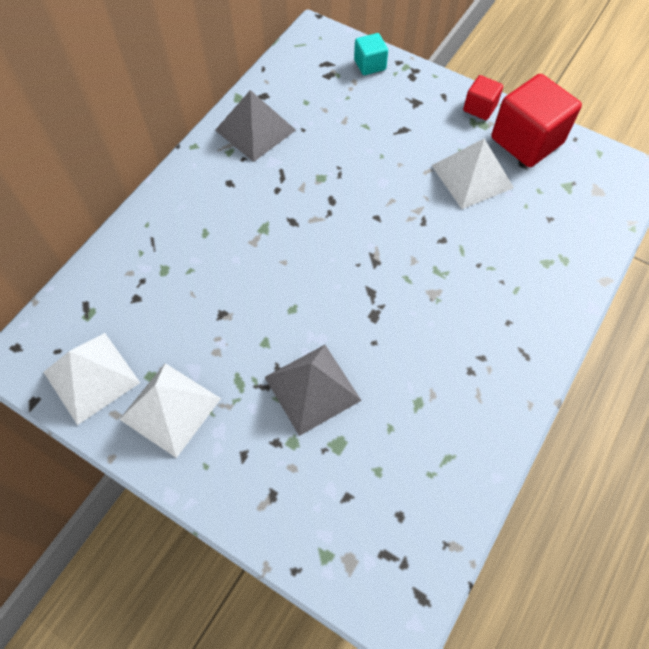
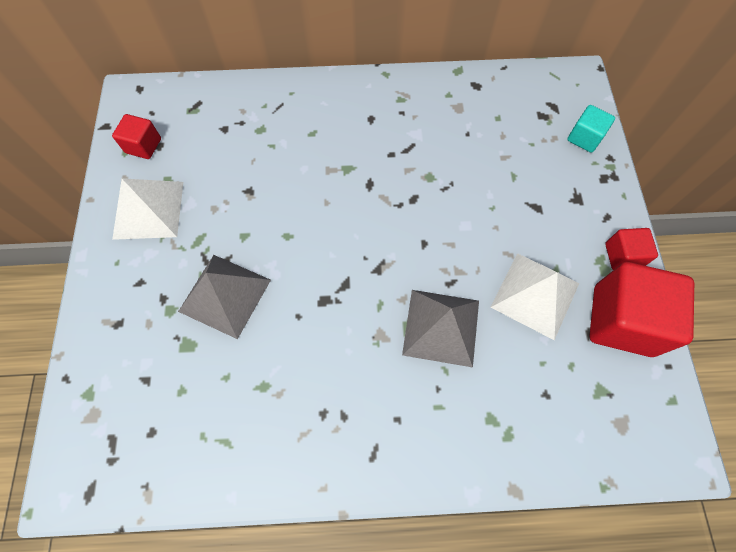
camera: 55 degrees right, 5 degrees up
(91, 377) = (143, 146): white pyramid -> red cube
(255, 130) = (436, 102): grey pyramid -> grey pyramid (441, 327)

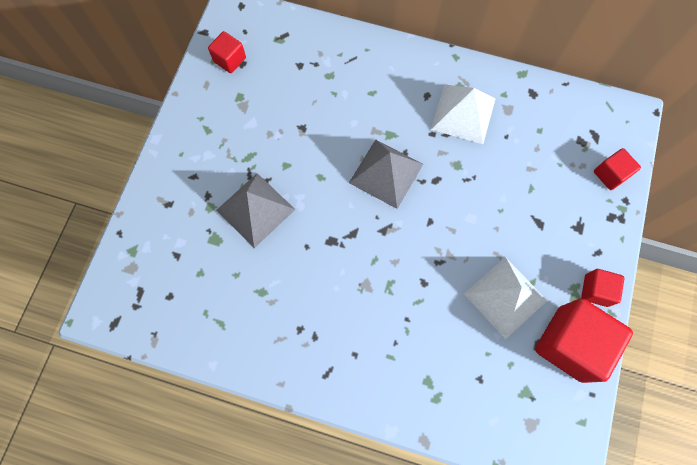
camera: 20 degrees right, 5 degrees up
(148, 209) = (217, 117): white pyramid -> white pyramid (463, 113)
(441, 327) = (417, 295): grey pyramid -> grey pyramid (386, 173)
(584, 138) = (610, 174): turquoise cube -> red cube

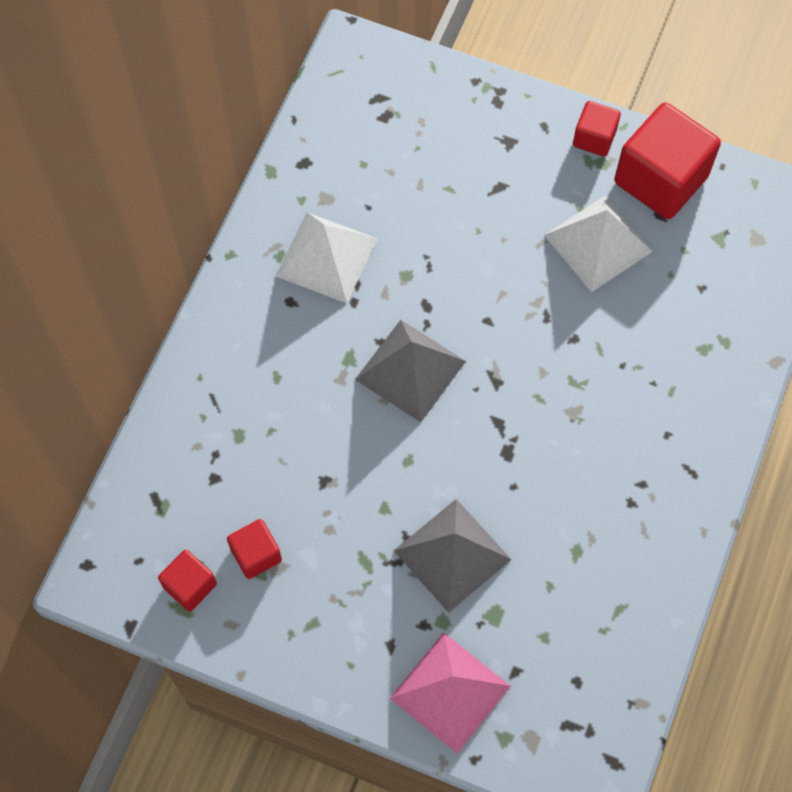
camera: 85 degrees left, 5 degrees down
(163, 214) = (450, 692): none -> pink pyramid
(610, 174) = (437, 91): red cube -> red cube (256, 554)

